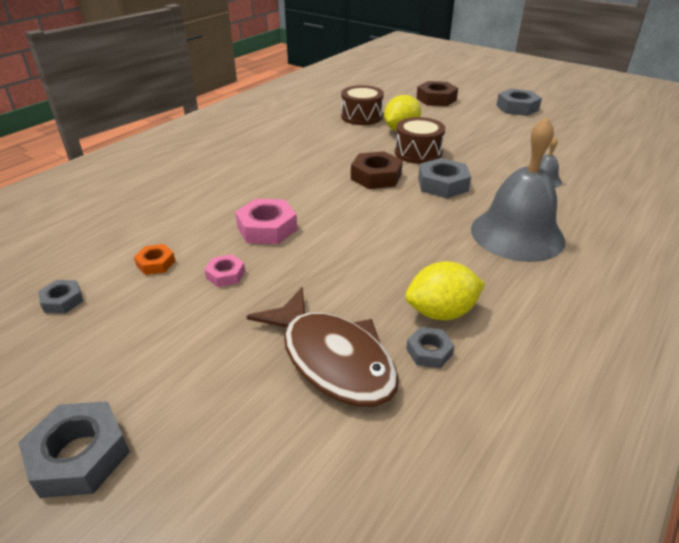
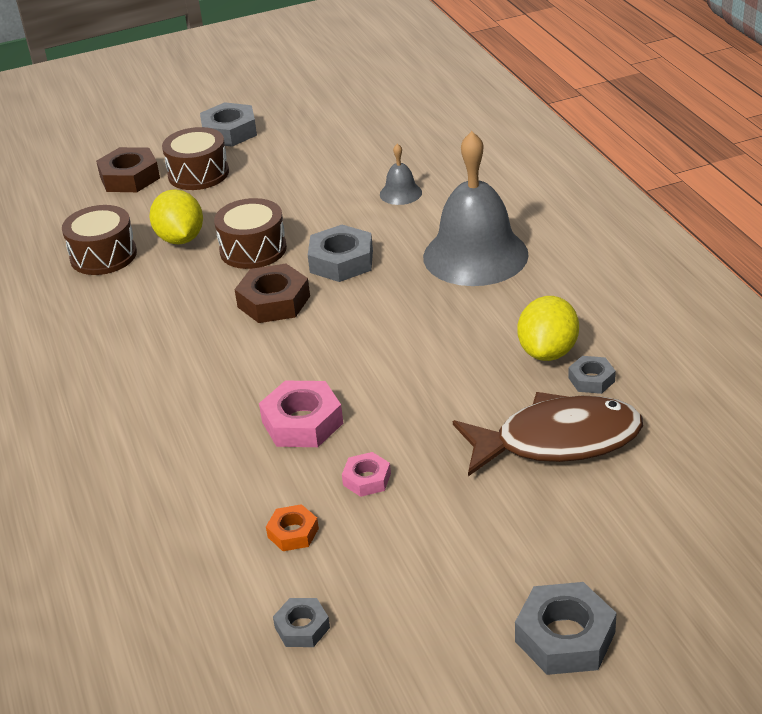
camera: 55 degrees left, 0 degrees up
(466, 114) = (198, 174): none -> brown drum

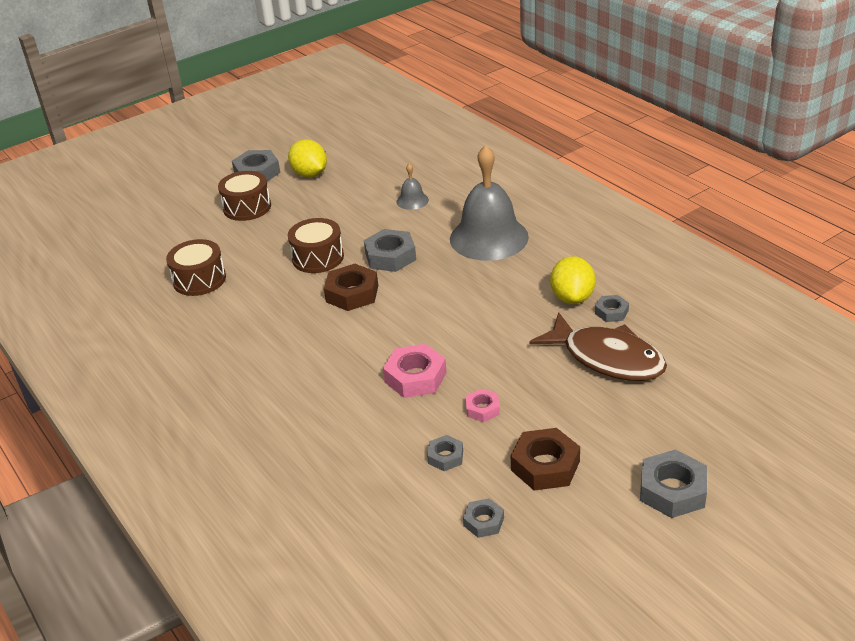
camera: 15 degrees left, 0 degrees up
(129, 177) = (192, 217): brown nut -> brown nut (545, 466)
(180, 239) = (256, 258): yellow lemon -> yellow lemon (310, 174)
(293, 533) = (445, 457): orange nut -> grey nut
(557, 441) = (607, 358): brown fish -> brown fish turned 60 degrees clockwise

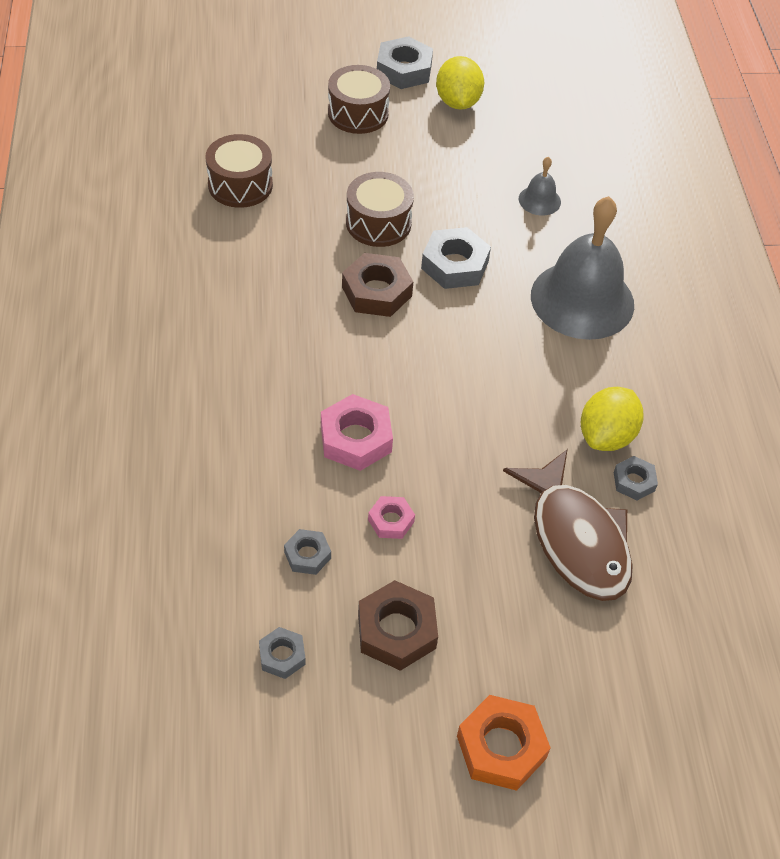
camera: 25 degrees right, 15 degrees up
(672, 490) = (501, 747): grey nut -> orange nut

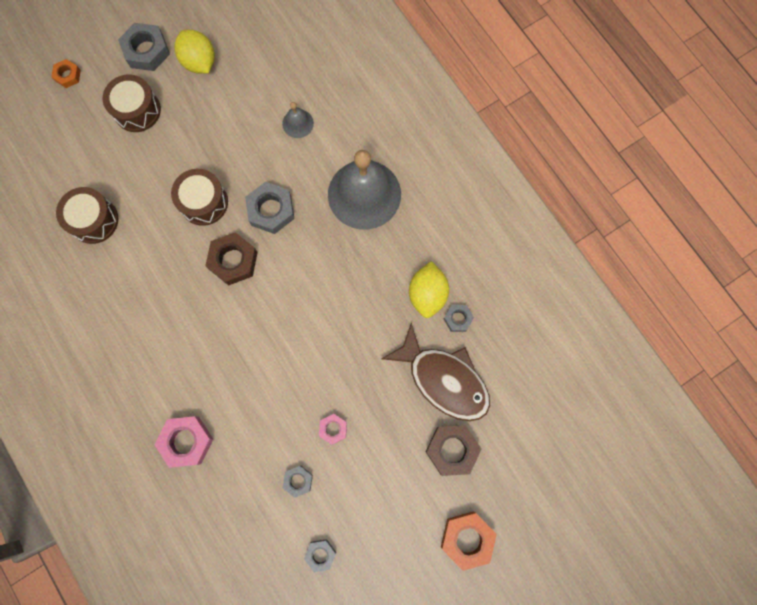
camera: 25 degrees left, 25 degrees up
(302, 55) = (68, 75): none -> orange nut
(356, 438) = (281, 382): pink nut -> pink nut (186, 441)
(396, 631) = (374, 500): brown nut -> brown nut (452, 450)

